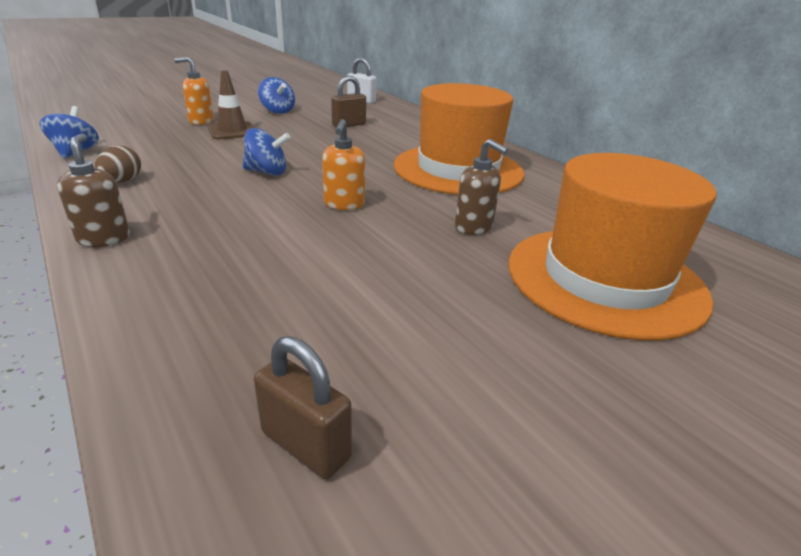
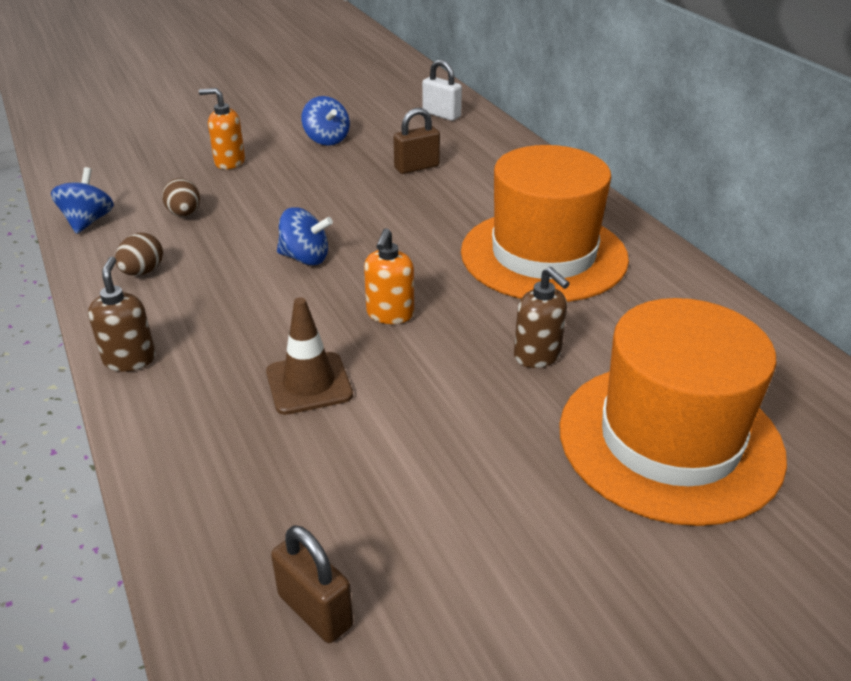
camera: 10 degrees right, 5 degrees up
(162, 148) = (184, 214): none -> brown egg
(232, 131) = (267, 182): brown traffic cone -> brown traffic cone (309, 383)

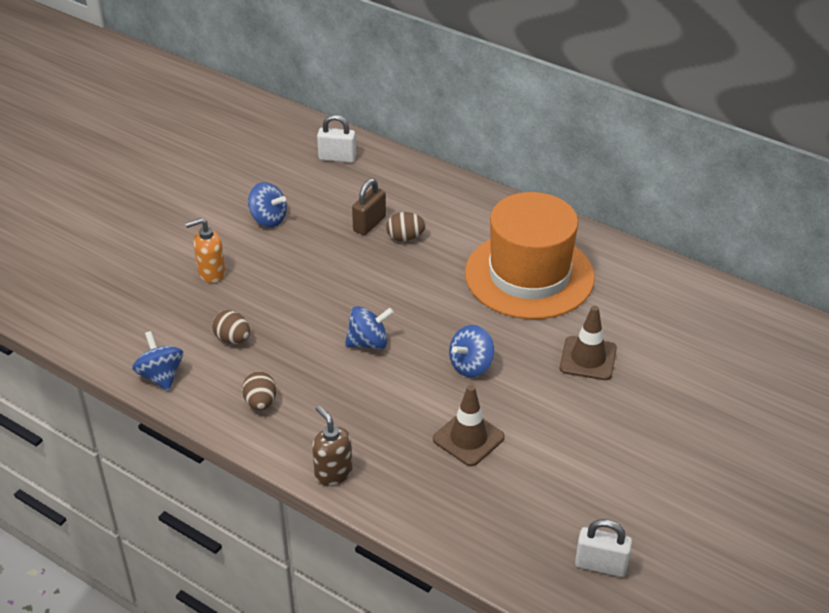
camera: 30 degrees left, 5 degrees up
(315, 610) = (601, 565): brown padlock -> white padlock
(390, 314) = (471, 365): orange soap dispenser -> blue spinning top
(440, 187) = (405, 238): none -> brown egg
(537, 356) = (588, 358): brown soap dispenser -> brown traffic cone
(669, 440) = (701, 385): orange hat -> none

